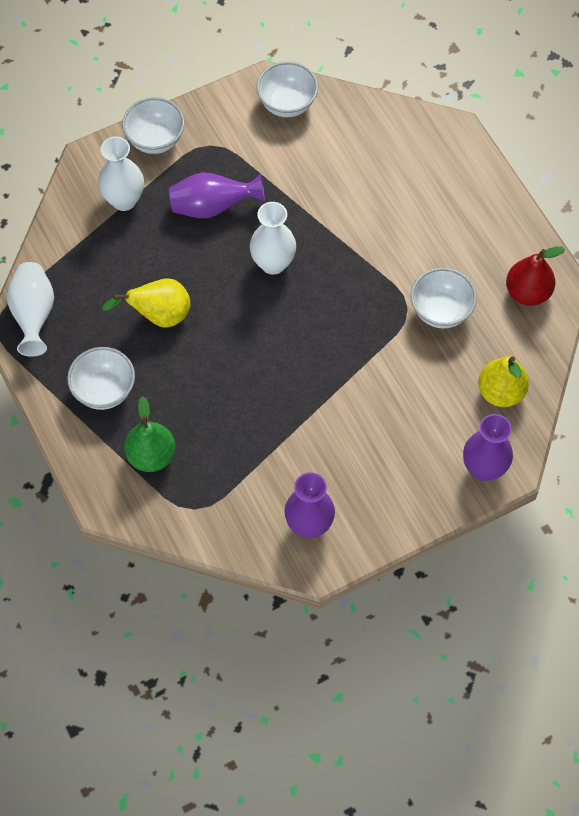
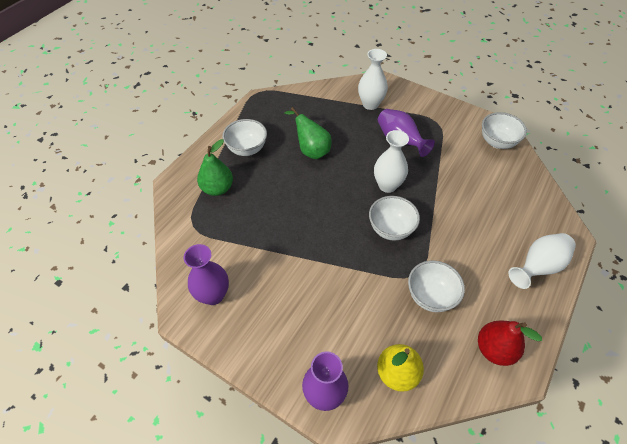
camera: 60 degrees right, 10 degrees down
(34, 315) = (274, 102): white vase -> white vase (538, 267)
(155, 140) = (418, 99): white bowl -> white bowl (390, 229)
(159, 316) = (311, 150): yellow pear -> green pear

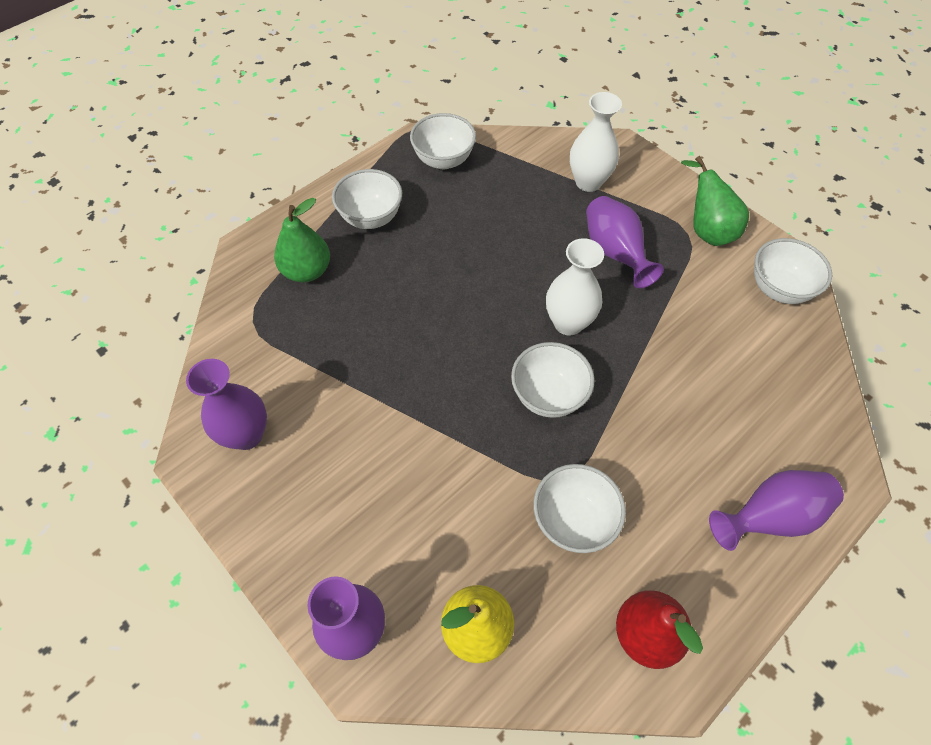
camera: 15 degrees right, 5 degrees up
(280, 107) = (443, 160): none -> white bowl
(311, 150) = (468, 240): green pear -> green pear (706, 230)
(538, 267) = (770, 517): white vase -> purple vase

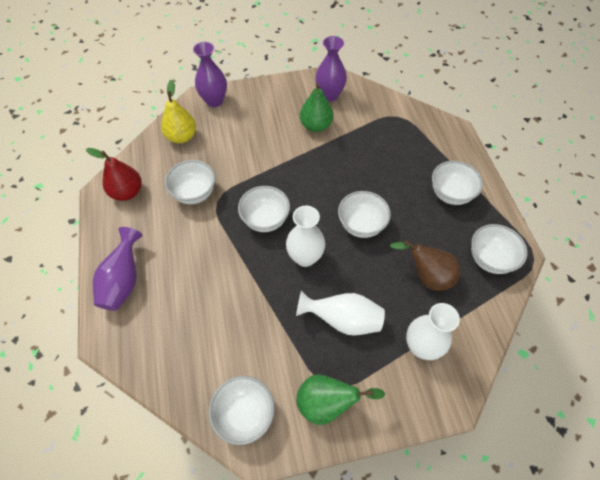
camera: 120 degrees right, 0 degrees up
(307, 271) = (421, 149): green pear -> green pear (316, 126)
(480, 286) = (361, 225): none -> white bowl
(505, 203) = (427, 276): none -> brown pear
(614, 253) = (343, 320): purple vase -> white vase

